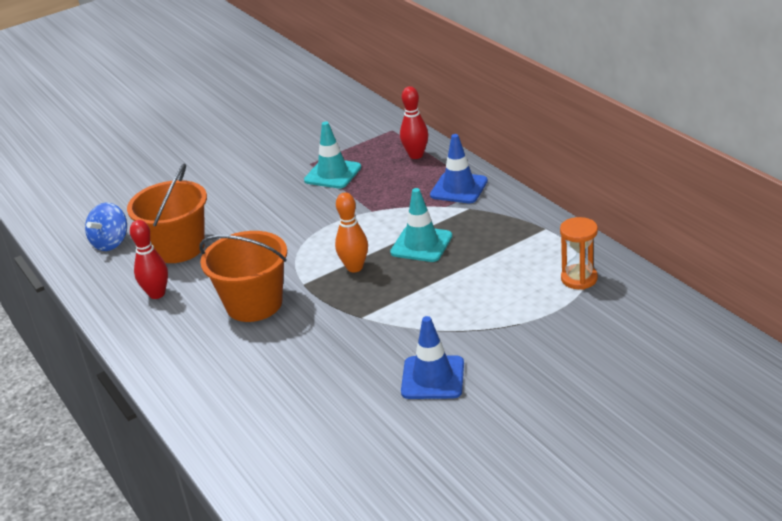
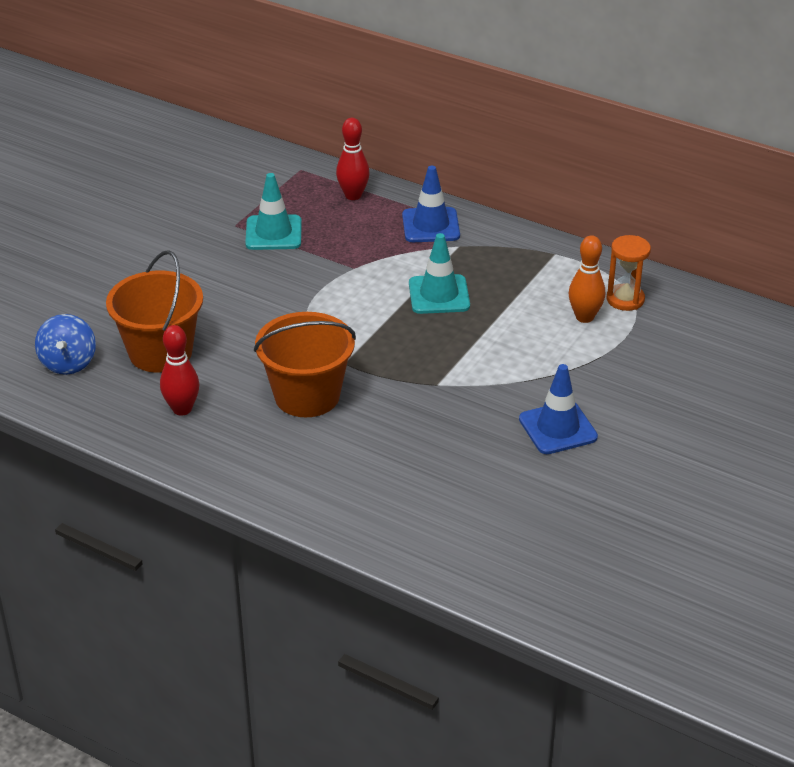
camera: 30 degrees left, 5 degrees up
(355, 267) = (386, 334): orange bowling pin -> orange bowling pin (584, 317)

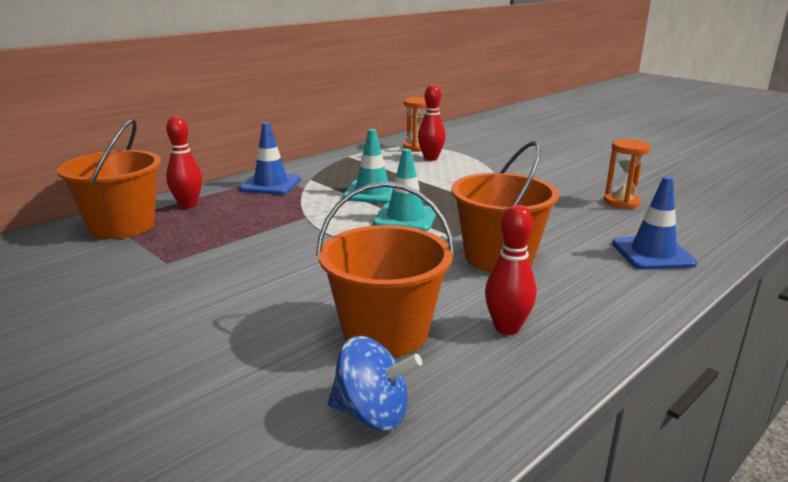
camera: 75 degrees left, 15 degrees down
(273, 233) = (207, 244): turquoise traffic cone -> turquoise traffic cone (405, 218)
(292, 179) = (122, 226): none -> orange bucket
(497, 479) = (621, 202): none -> orange hourglass
(558, 428) = (559, 179): blue traffic cone -> blue traffic cone (652, 253)
(584, 317) = (430, 158): orange bowling pin -> red bowling pin

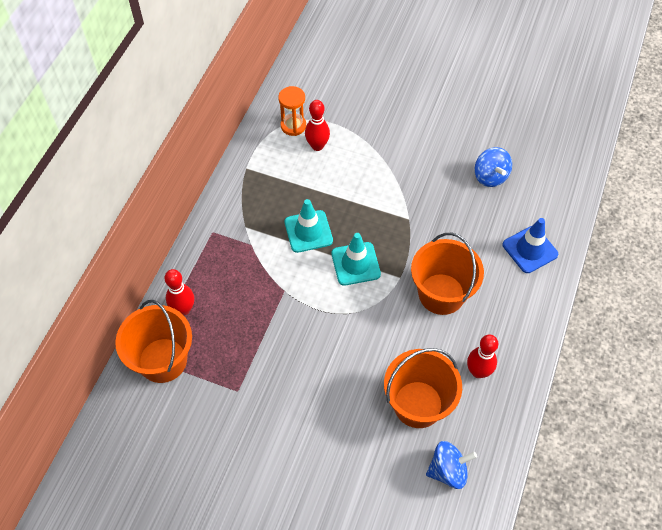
camera: 25 degrees left, 35 degrees up
(271, 184) = (220, 248): blue traffic cone -> none
(621, 202) = (490, 176): orange hourglass -> blue spinning top

